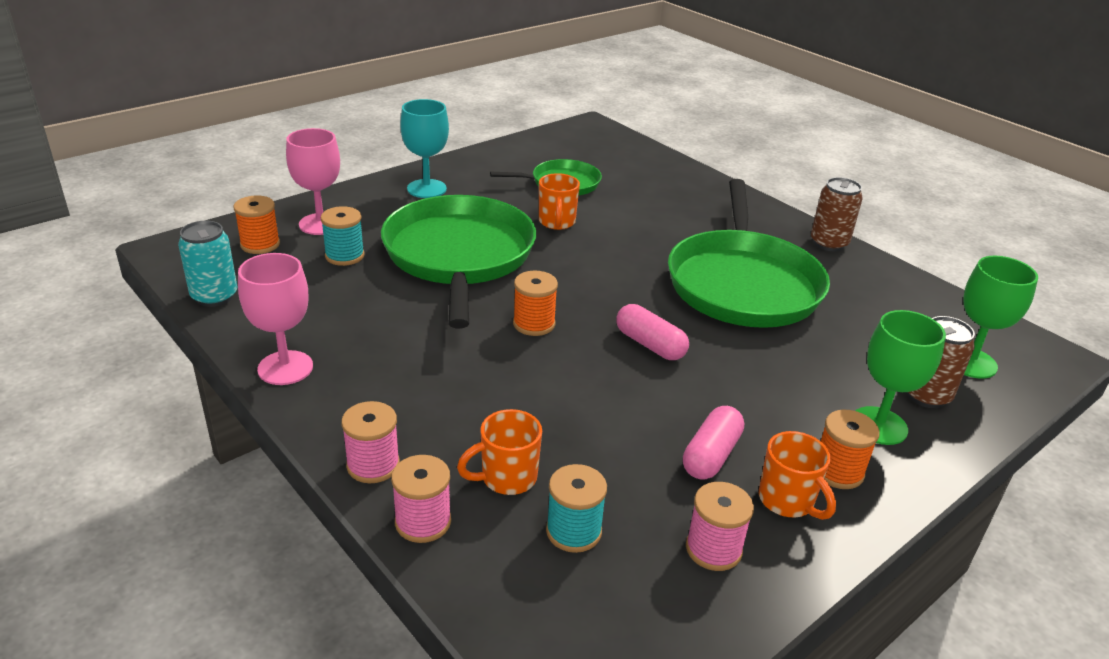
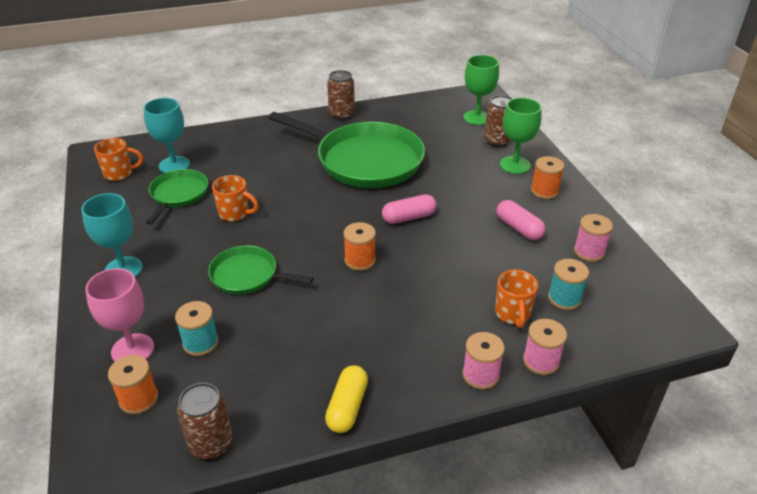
camera: 65 degrees left, 5 degrees up
(214, 296) = (211, 444): turquoise can -> brown can
(285, 368) = (347, 407): pink goblet -> yellow capsule
(459, 256) = (247, 275): green pan -> green pan, size x0.52
(610, 168) = (174, 165): none -> turquoise goblet
(787, 501) = (561, 215): orange mug -> orange mug (119, 173)

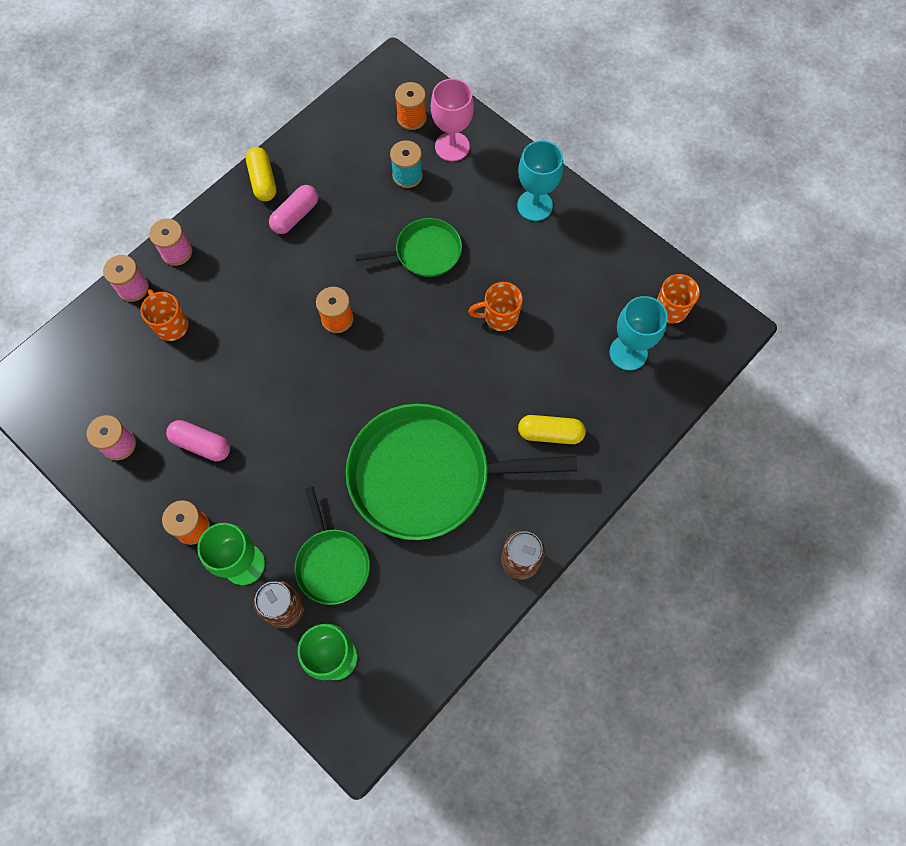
camera: 150 degrees right, 30 degrees up
(178, 195) = (578, 312): green pan -> green pan (332, 563)
(211, 444) = (337, 115): brown can -> none
(268, 150) = (550, 433): none -> yellow capsule
(409, 217) = (323, 402): pink capsule -> pink capsule (295, 216)
(564, 298) = (129, 366): turquoise spool -> none

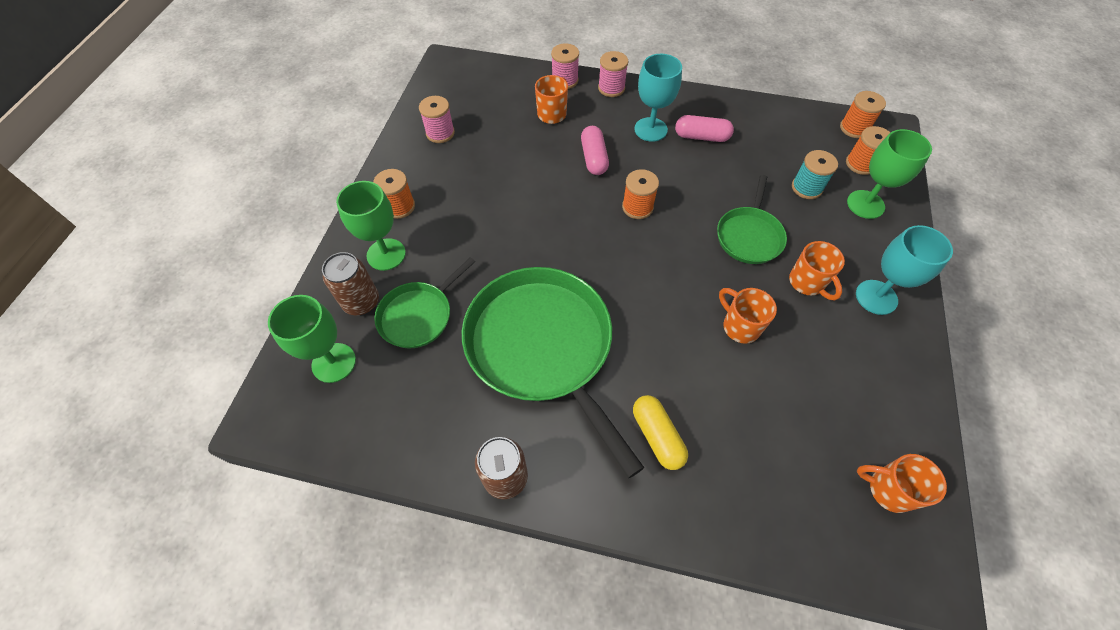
camera: 60 degrees right, 10 degrees down
(201, 444) = (470, 178): pink capsule -> pink capsule (594, 158)
(263, 181) = (712, 104): yellow capsule -> none
(372, 93) = (854, 128): none -> orange spool
(424, 252) = (749, 236): green pan -> green pan turned 60 degrees clockwise
(452, 146) = (865, 204): pink goblet -> green goblet
(493, 242) = (807, 283): none -> orange mug
(628, 353) = (803, 470): turquoise goblet -> turquoise goblet (650, 129)

